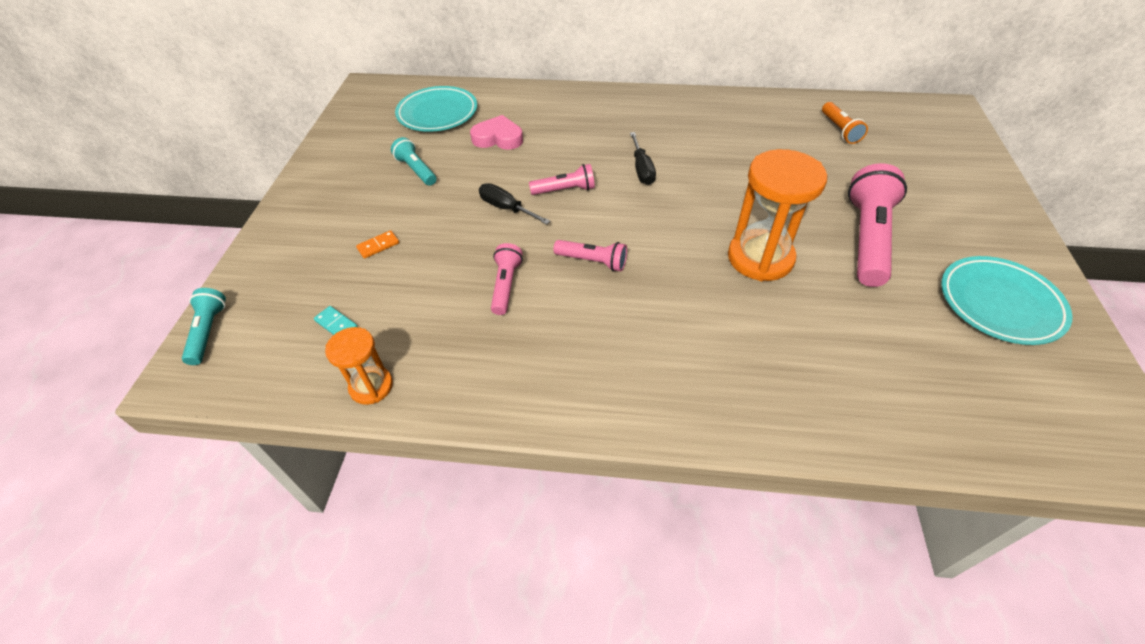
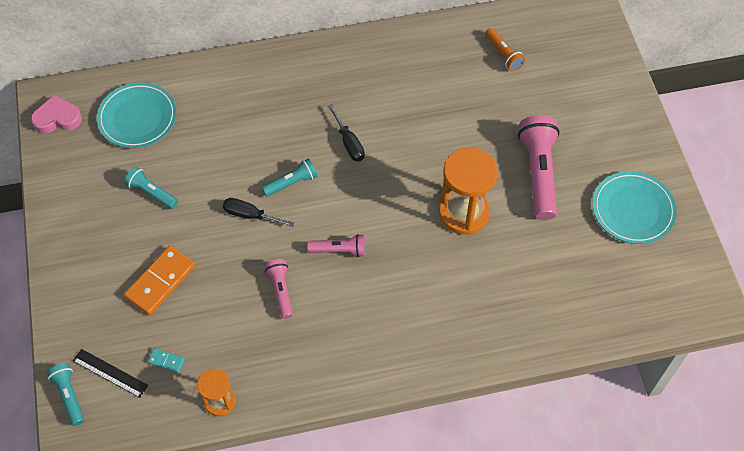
camera: 20 degrees left, 10 degrees up
(267, 320) = (110, 373): none -> black ruler
(378, 246) = (160, 282): orange domino -> orange domino, size x2.16
(498, 138) = (209, 136): pink heart -> pink heart (57, 118)
(565, 190) = (292, 183): pink flashlight -> turquoise flashlight

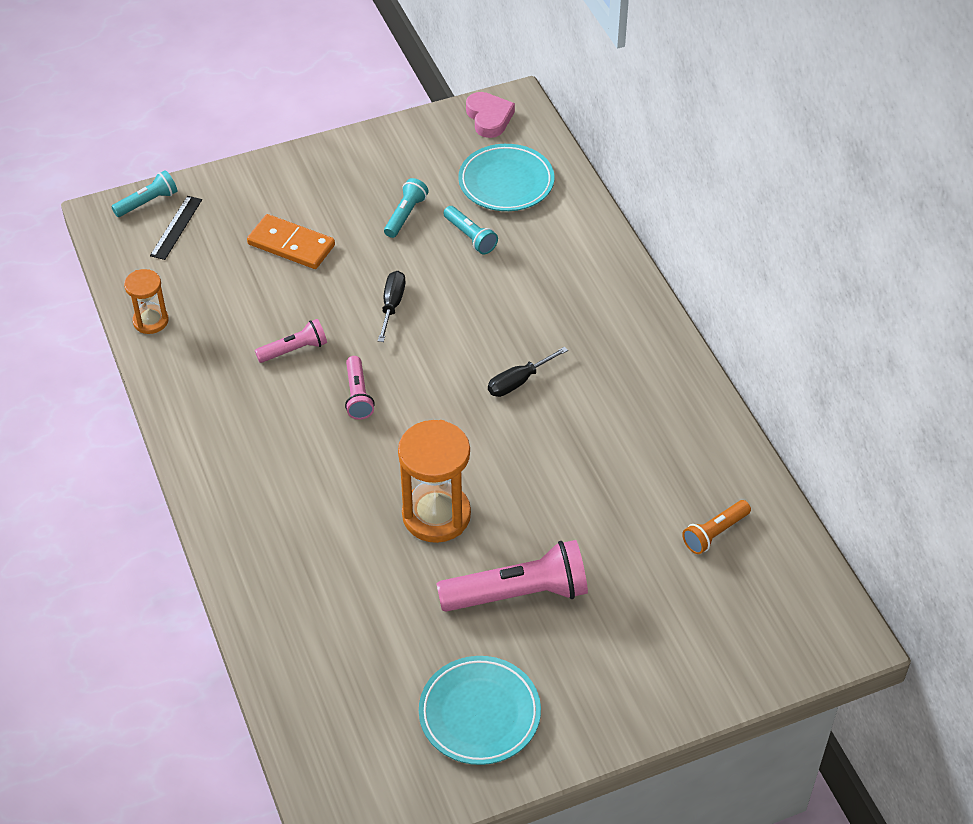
camera: 80 degrees right, 10 degrees down
(166, 361) = (195, 268): turquoise domino -> none
(292, 183) = (446, 335): turquoise flashlight -> turquoise flashlight (470, 237)

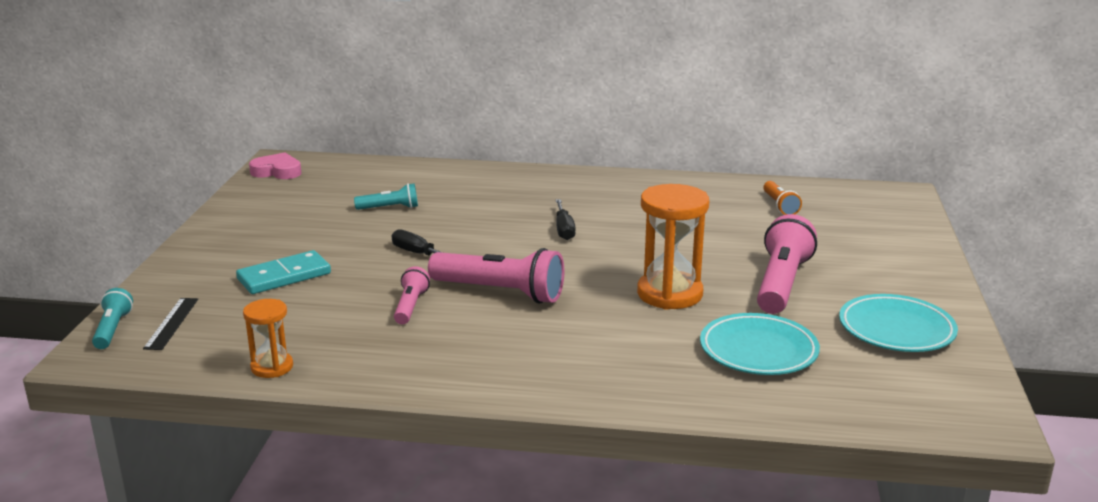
camera: 60 degrees left, 25 degrees down
(176, 227) = (171, 323): black ruler -> black ruler turned 45 degrees clockwise
(291, 245) = (284, 276): orange domino -> turquoise domino
(358, 395) = (500, 292): pink flashlight -> pink flashlight, size x1.86
(405, 215) = (327, 224): turquoise flashlight -> none
(506, 182) = (354, 183): turquoise plate -> turquoise plate (758, 350)

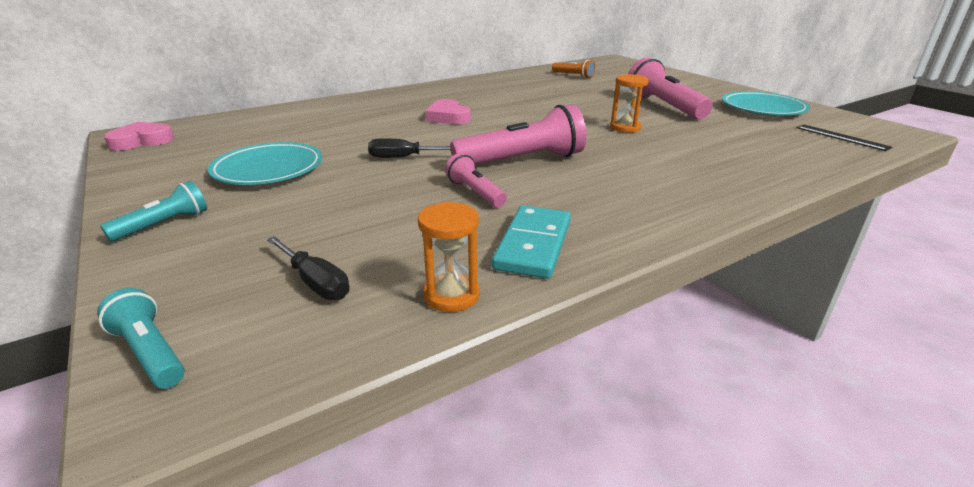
camera: 40 degrees left, 5 degrees up
(171, 323) = (236, 307): black ruler -> black ruler (841, 137)
(284, 276) = (304, 212): turquoise domino -> turquoise domino (533, 245)
(389, 208) = (313, 137): turquoise flashlight -> turquoise flashlight (164, 224)
(531, 222) = (448, 117): none -> pink heart
(564, 229) = (480, 115): black screwdriver -> black screwdriver (315, 282)
(669, 294) = (625, 127): orange hourglass -> orange hourglass, size x0.56
(758, 350) = (739, 138): turquoise plate -> turquoise plate (268, 170)

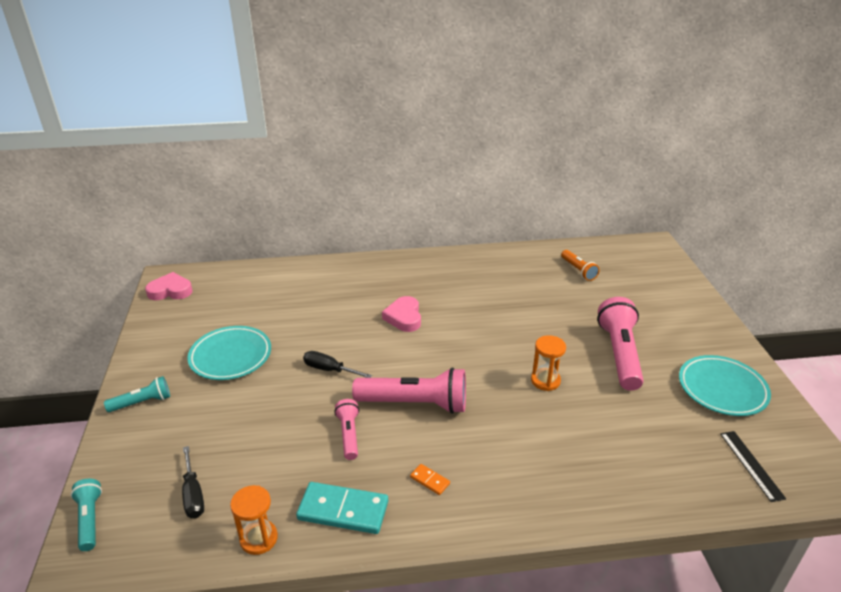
camera: 25 degrees right, 5 degrees up
(533, 245) = (343, 510): turquoise domino -> turquoise domino turned 60 degrees clockwise
(601, 202) = (430, 480): none -> orange domino

